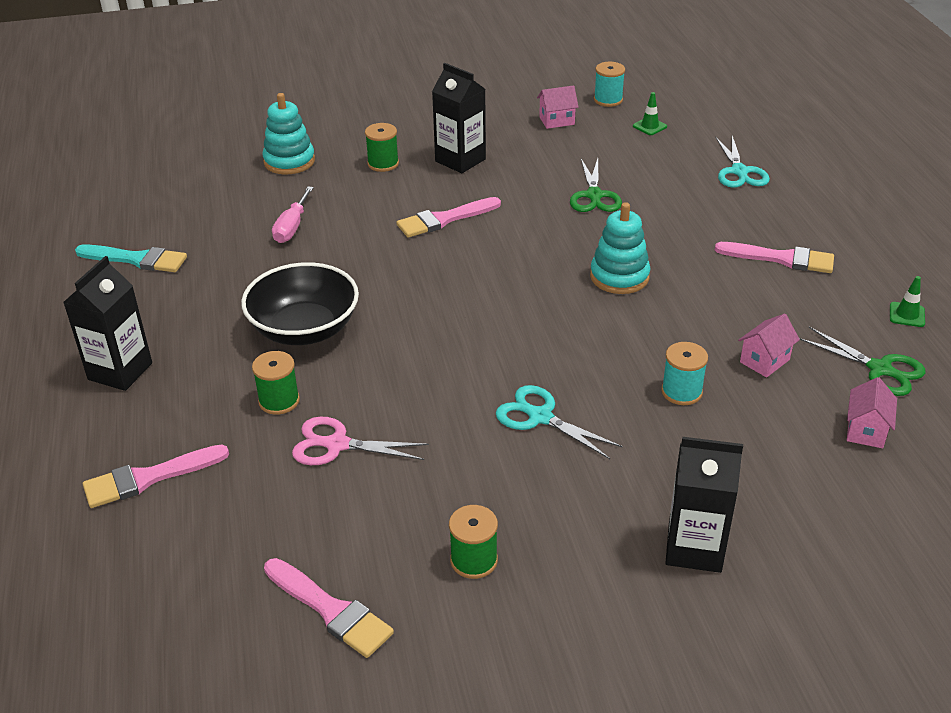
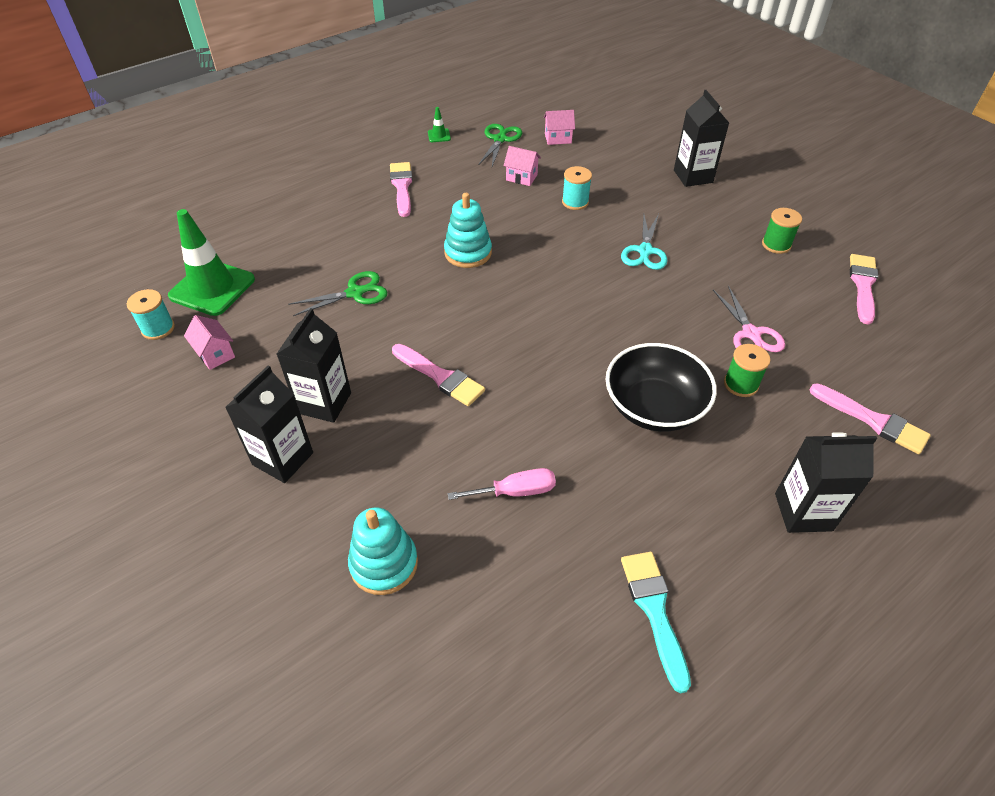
camera: 115 degrees left, 10 degrees up
(383, 163) = (355, 466): green spool -> none
(417, 136) = (283, 459): none -> black carton
(649, 126) = (212, 288): green traffic cone -> green traffic cone, size x2.42
(739, 171) = (282, 223): turquoise scissors -> none

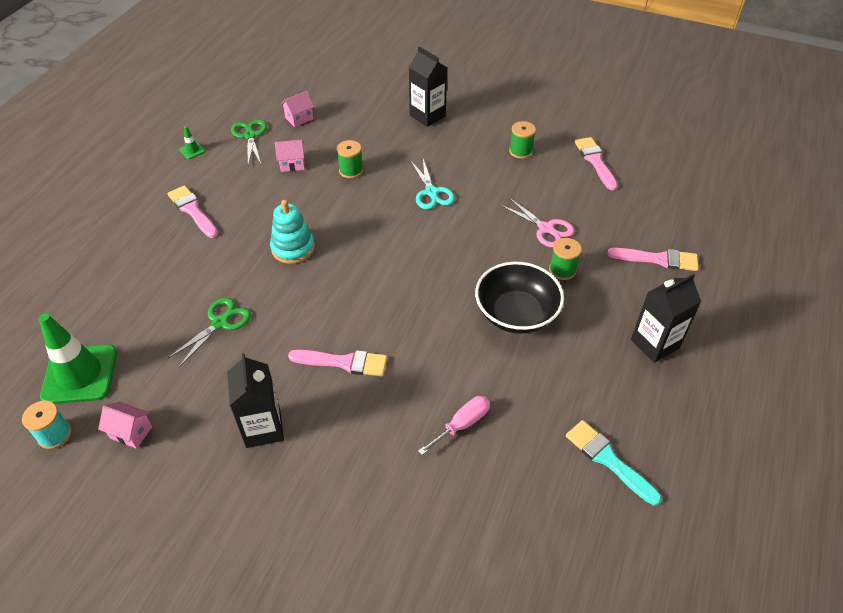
camera: 30 degrees left, 0 degrees up
(283, 459) = (262, 491): black carton -> none
(384, 564) = (404, 529): turquoise stacking toy -> none
(575, 202) = (351, 170): turquoise spool -> green spool

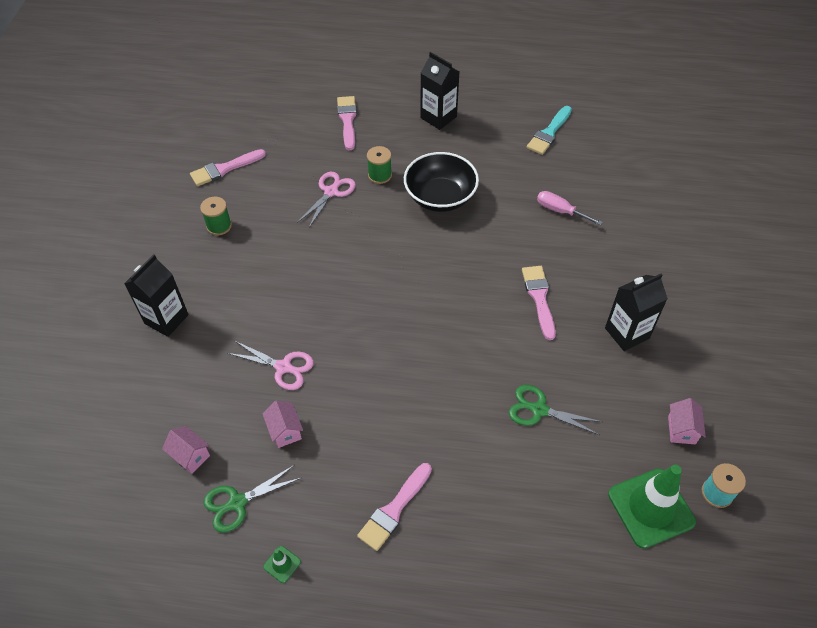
camera: 105 degrees left, 5 degrees up
(293, 248) = (420, 382): turquoise stacking toy -> none
(351, 170) = (283, 367): green spool -> pink scissors
(431, 192) = (302, 286): turquoise scissors -> none

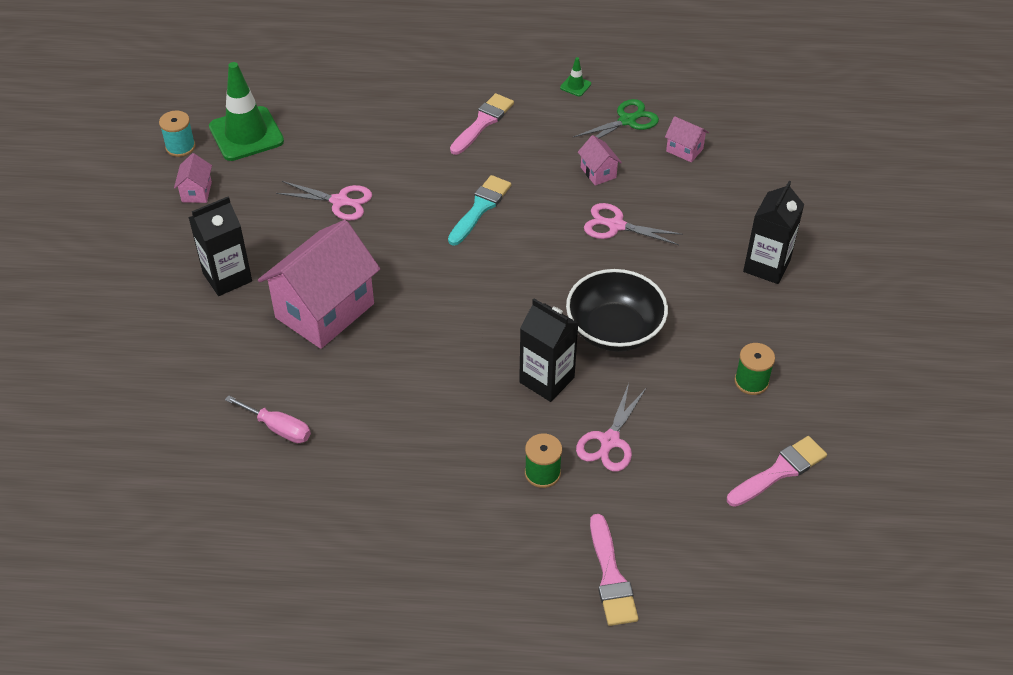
camera: 175 degrees right, 5 degrees down
(438, 117) = (457, 592): black carton -> black carton (546, 380)
(440, 197) = (450, 441): black bowl -> black bowl (614, 330)
(539, 298) = (324, 310): pink brush -> pink house
(539, 410) = (339, 201): green scissors -> pink scissors
(549, 133) = (272, 568): turquoise brush -> turquoise brush (480, 208)

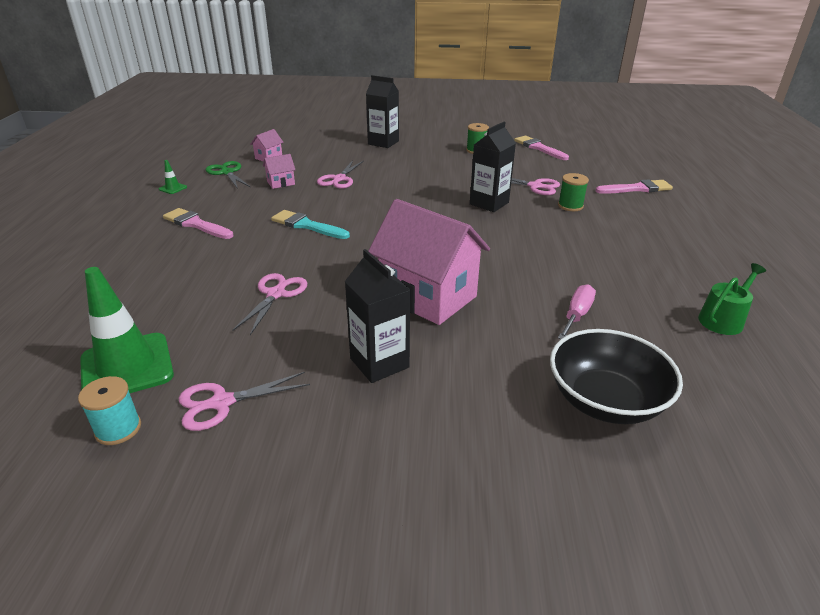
camera: 90 degrees left, 15 degrees down
(196, 192) = (222, 403): pink house -> pink scissors
(254, 561) = (723, 319): none -> green watering can
(614, 330) = (439, 182): black bowl -> black bowl (605, 401)

